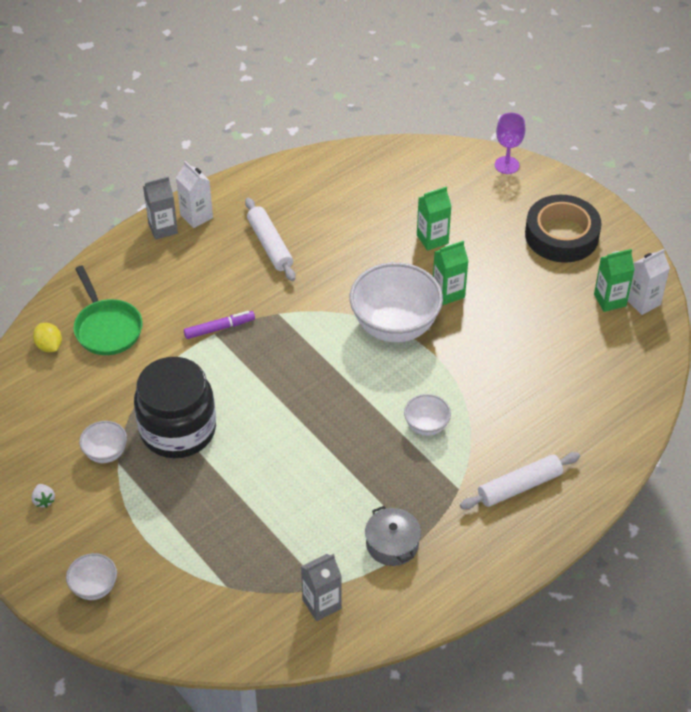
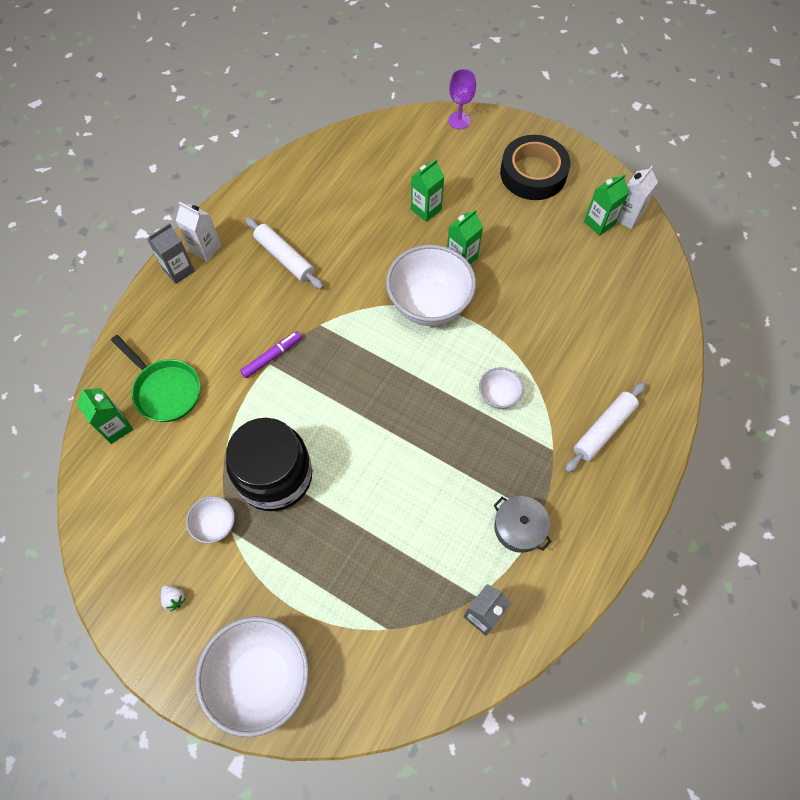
camera: 20 degrees left, 15 degrees up
(49, 346) = (116, 427): yellow lemon -> green carton
(94, 587) = (261, 678): white bowl -> white bowl, size x2.07

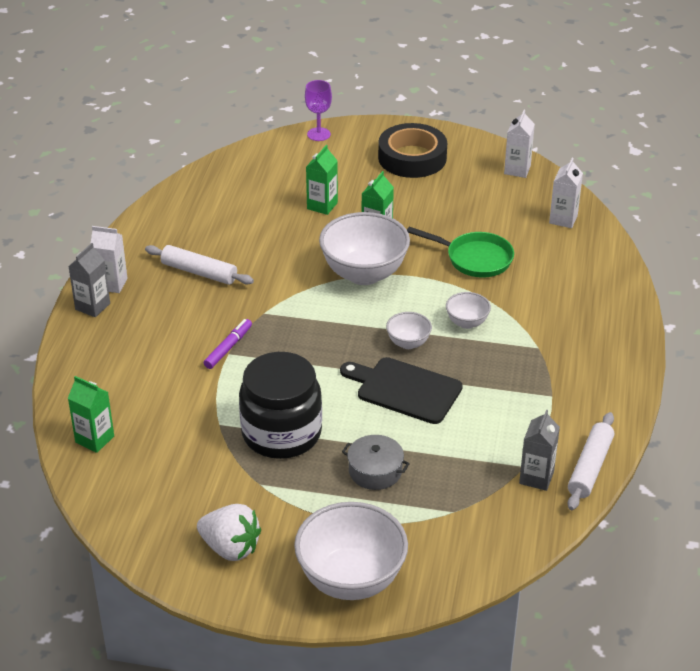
camera: 20 degrees left, 25 degrees down
(165, 390) = (131, 399): green pan -> green pan (475, 259)
(174, 598) = (230, 548): white strawberry -> white strawberry, size x2.24
(215, 525) = (241, 484): white bowl -> white bowl (408, 343)
(406, 460) = (404, 389): none -> black cutting board
(519, 527) = (536, 409): grey pot -> grey pot (375, 471)
(599, 223) = (494, 180): green carton -> none
(603, 429) = (576, 322): white rolling pin -> white rolling pin (590, 467)
(645, 293) = (563, 219): none -> white carton

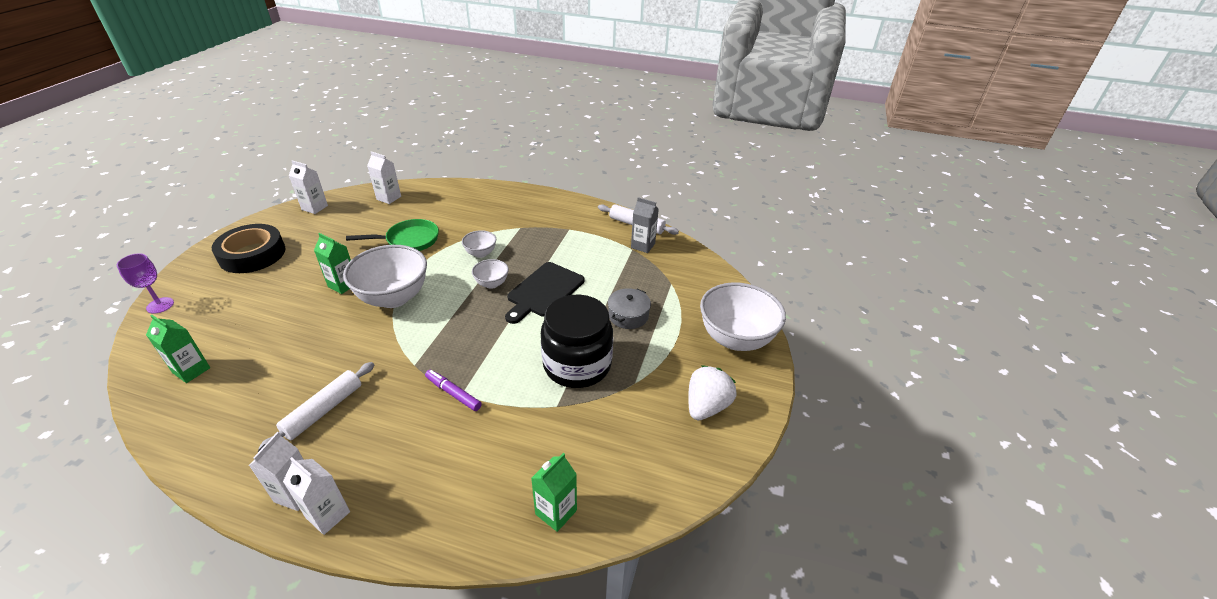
camera: 85 degrees left, 0 degrees up
(92, 306) = (328, 515): grey carton -> white carton
(322, 206) = (278, 313): green carton -> green carton (191, 370)
(475, 259) = (409, 240): green pan -> green pan turned 45 degrees clockwise

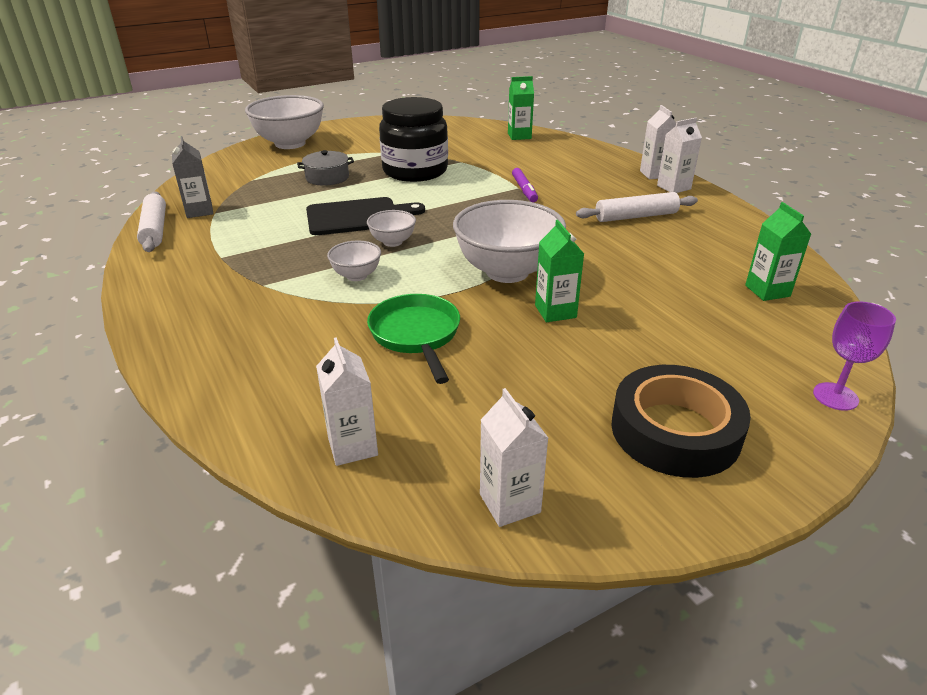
camera: 135 degrees left, 5 degrees down
(409, 240) = (416, 335): green pan -> green pan turned 45 degrees clockwise
(706, 406) = (374, 133): white strawberry -> none

